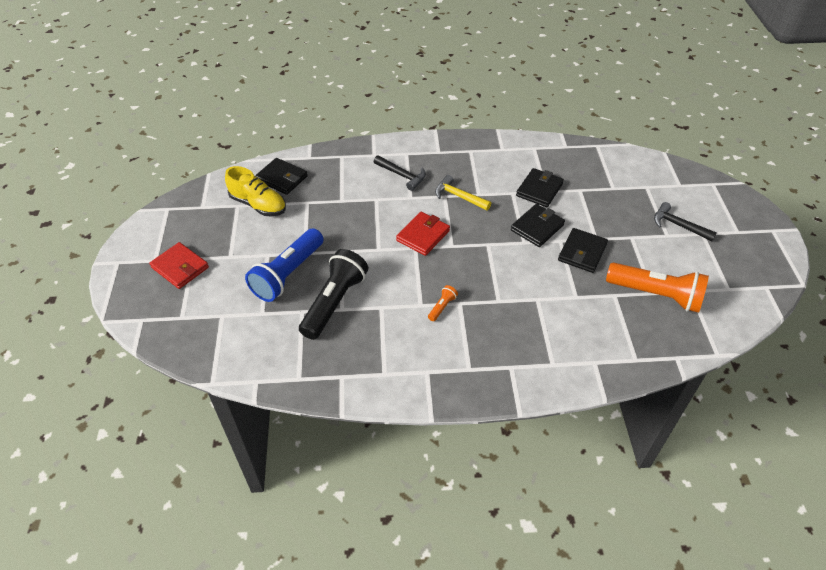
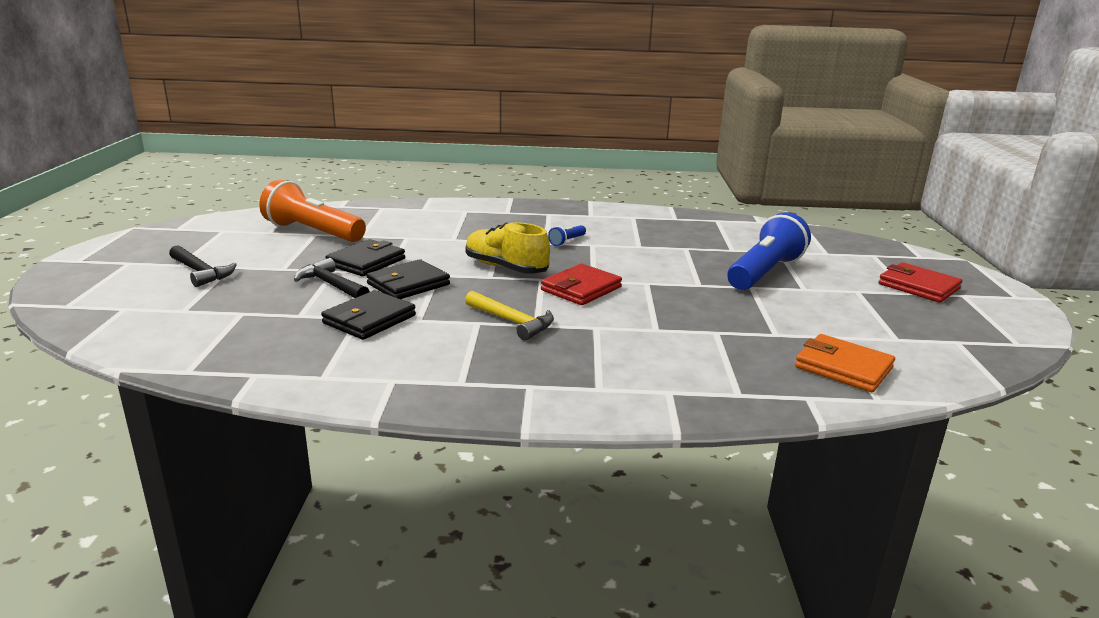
camera: 175 degrees left, 25 degrees down
(258, 205) = (859, 337): yellow shoe -> yellow shoe (505, 268)
(282, 178) = (843, 367): black wallet -> orange wallet
(334, 302) = (695, 252): black flashlight -> none
(402, 175) = (609, 355): black hammer -> black hammer (331, 285)
(442, 307) = (567, 241): orange flashlight -> blue flashlight

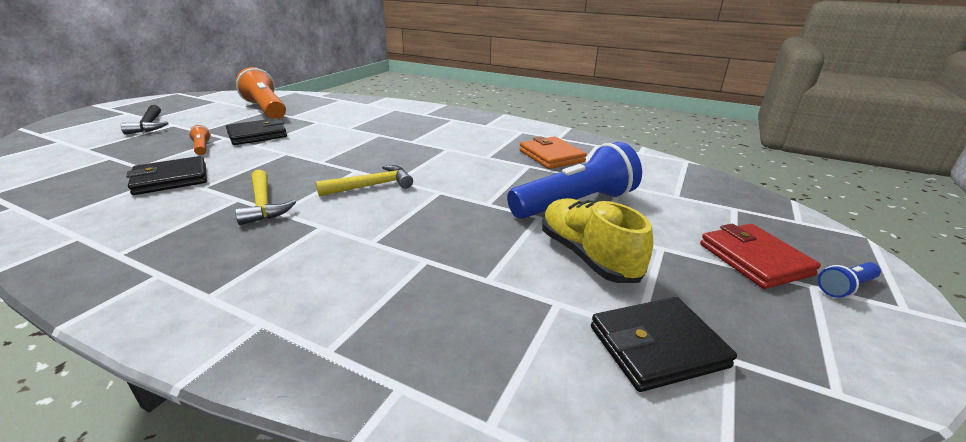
camera: 25 degrees right, 5 degrees up
(331, 285) = (202, 148): black hammer -> orange flashlight
(408, 284) = (251, 156): black wallet -> black wallet (657, 346)
(505, 268) = (344, 156): yellow shoe -> yellow shoe (587, 256)
(567, 241) = (430, 143): blue flashlight -> blue flashlight (845, 287)
(581, 289) = (372, 186): red wallet -> yellow hammer
(843, 367) = (508, 352): orange wallet -> orange wallet (551, 156)

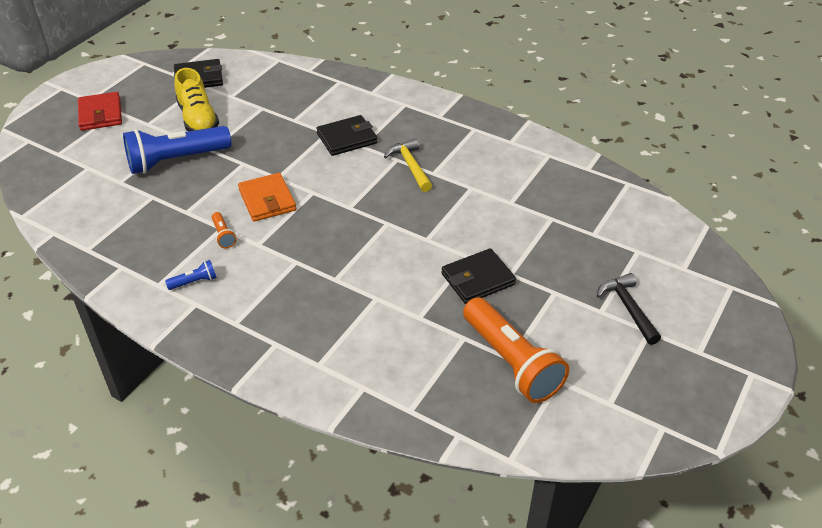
camera: 175 degrees left, 15 degrees up
(171, 179) = (504, 198): black wallet -> black wallet (347, 138)
(202, 148) = (519, 250): orange flashlight -> orange flashlight (223, 235)
(372, 186) = (332, 185): yellow hammer -> none
(551, 156) = (154, 227): orange wallet -> orange wallet (267, 200)
(845, 287) = (73, 98): blue flashlight -> blue flashlight (194, 282)

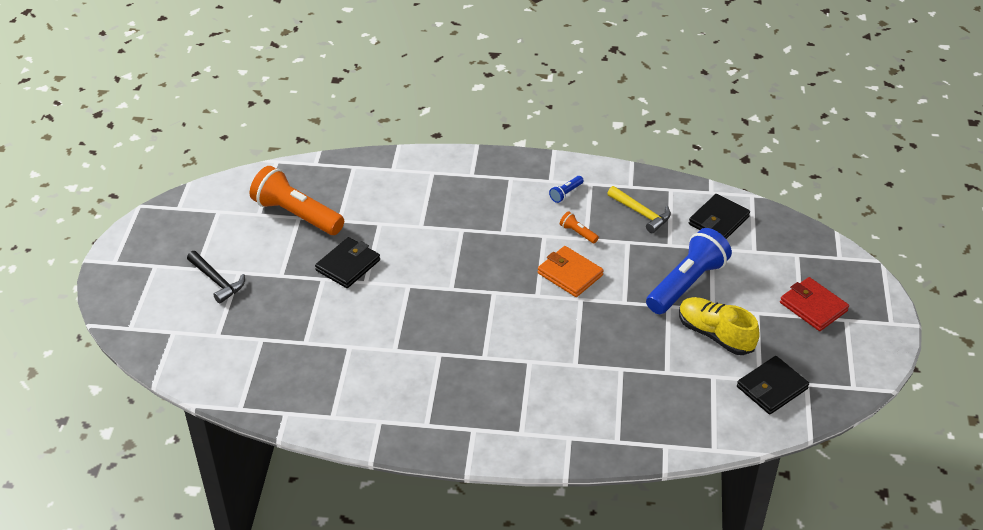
camera: 155 degrees right, 0 degrees up
(347, 138) = (550, 364): black wallet -> black wallet (718, 220)
(410, 166) = (466, 353): yellow hammer -> yellow hammer (641, 213)

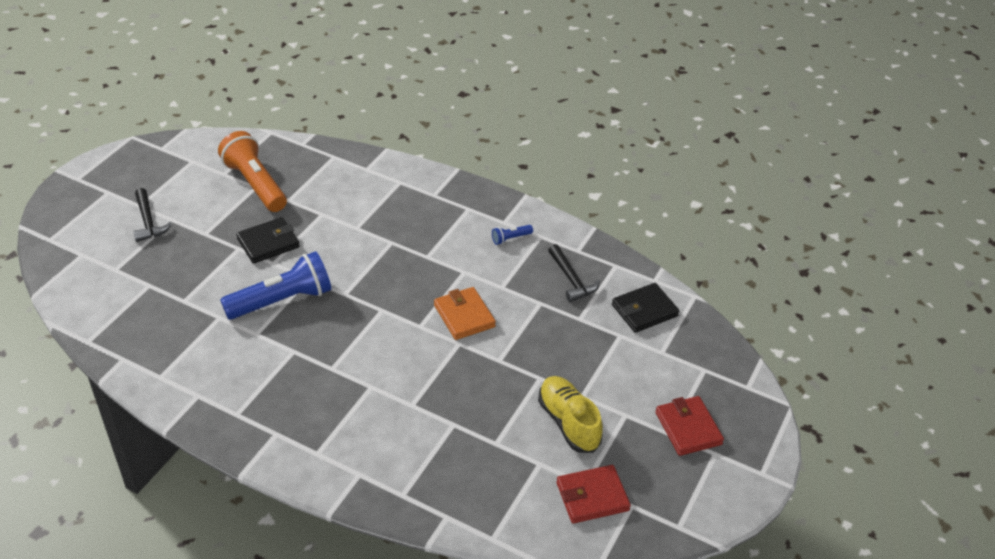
camera: 20 degrees right, 0 degrees up
(578, 233) = (497, 279): orange flashlight -> none
(641, 213) = (571, 280): yellow hammer -> black hammer
(687, 283) = (572, 362): blue flashlight -> blue flashlight (282, 300)
(771, 388) = (592, 496): black wallet -> red wallet

